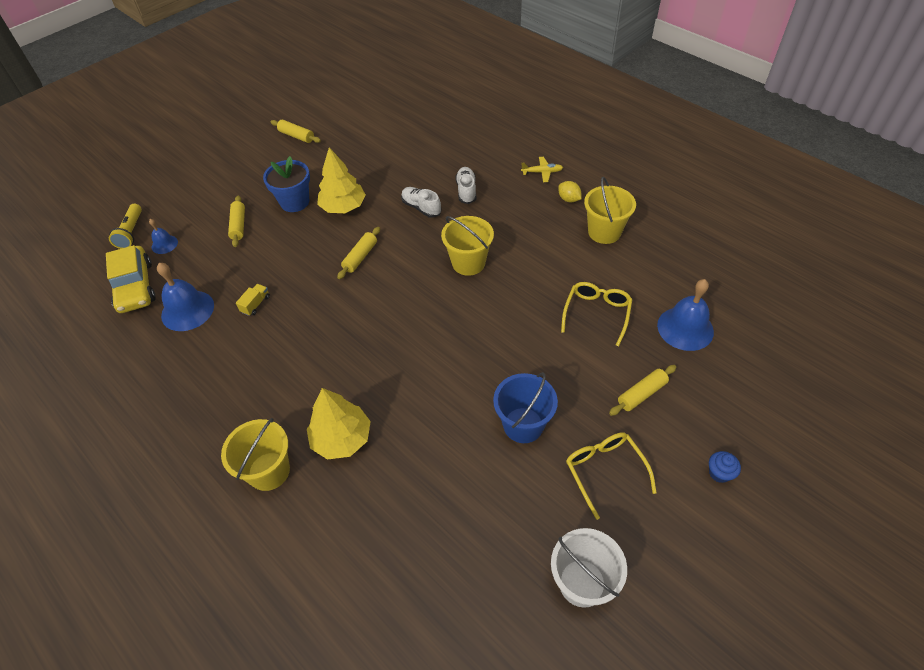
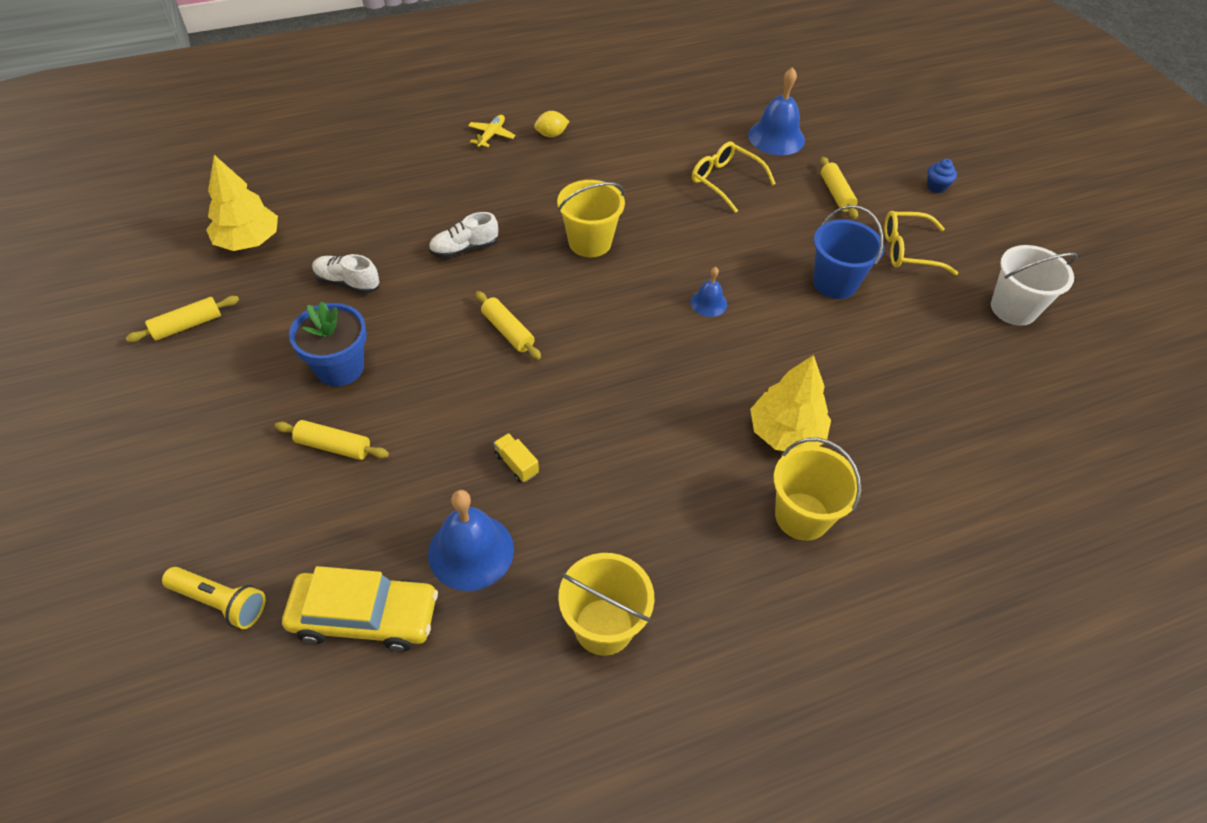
camera: 70 degrees left, 0 degrees up
(164, 244) = (294, 556): blue bell -> blue bell (708, 303)
(343, 207) = (397, 319): yellow tree -> yellow tree (248, 241)
(466, 191) = (468, 202): white shoe -> white shoe (347, 283)
(604, 232) = (619, 132): yellow bucket -> yellow bucket (604, 626)

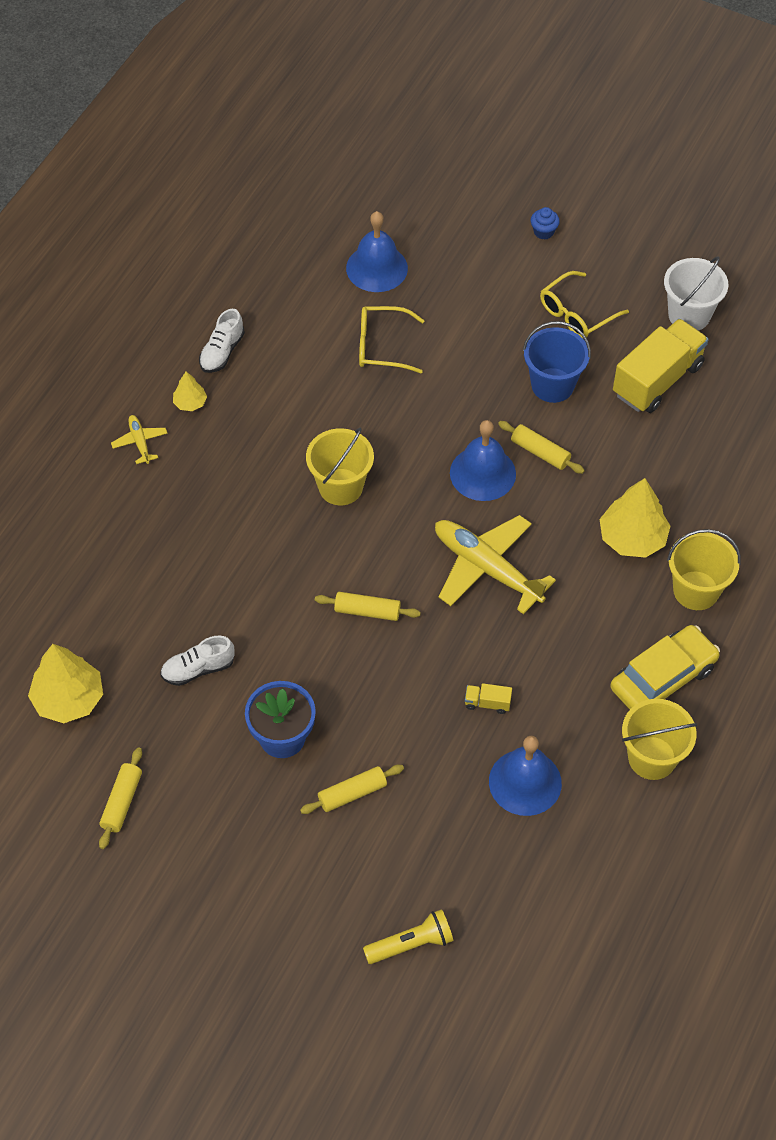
camera: 40 degrees left, 5 degrees up
(365, 617) = (509, 874): yellow car -> yellow car (663, 678)
(464, 249) = (251, 568): white shoe -> white shoe (222, 352)
(551, 134) = (190, 403): yellow lemon -> yellow tree
(634, 367) = (486, 568): none -> yellow plane
(708, 303) = (482, 473): blue bell -> blue bell, size x1.84
(836, 194) = (477, 295): yellow rolling pin -> yellow rolling pin (540, 452)
(935, 335) = (657, 380): none -> yellow truck

